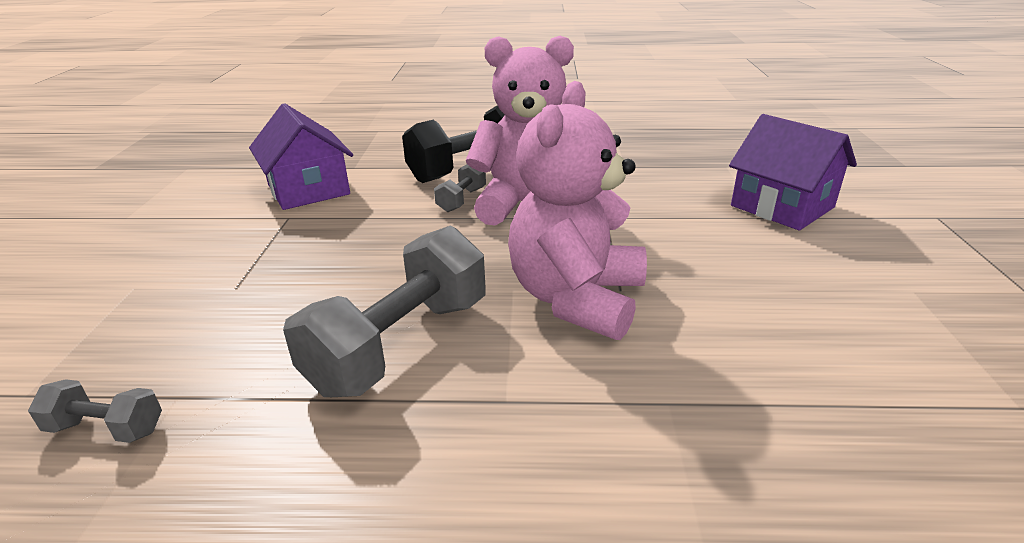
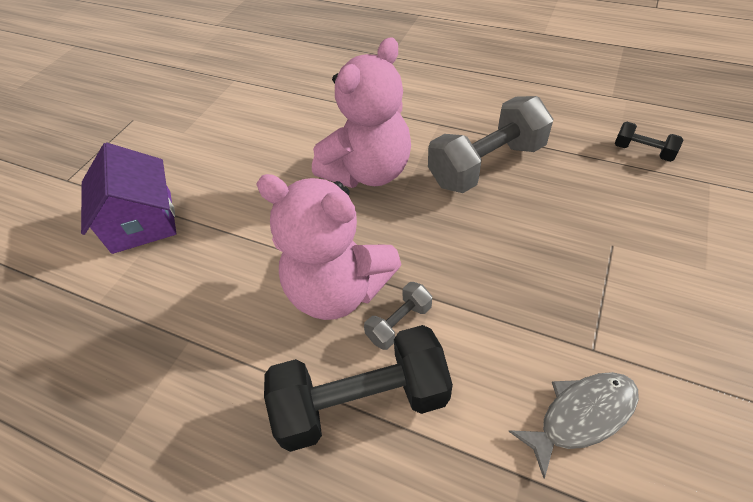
camera: 155 degrees left, 20 degrees up
(106, 428) = (643, 151): grey dumbbell -> black dumbbell
(308, 190) = (581, 416): purple house -> grey fish

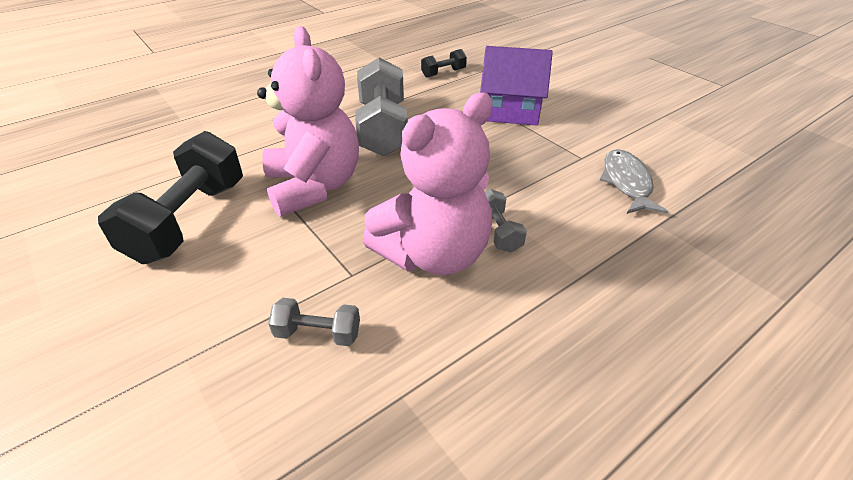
camera: 65 degrees left, 10 degrees down
(142, 221) = (156, 399): purple house -> purple house (511, 110)
(221, 264) = (318, 333): none -> grey dumbbell
(362, 401) = (560, 281): black dumbbell -> black dumbbell (189, 220)

